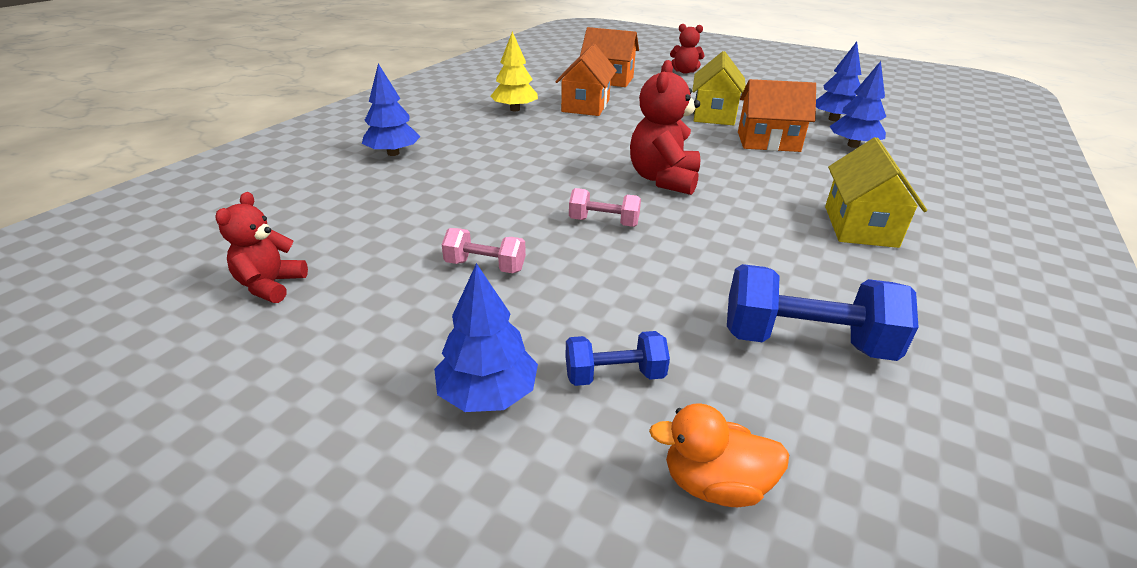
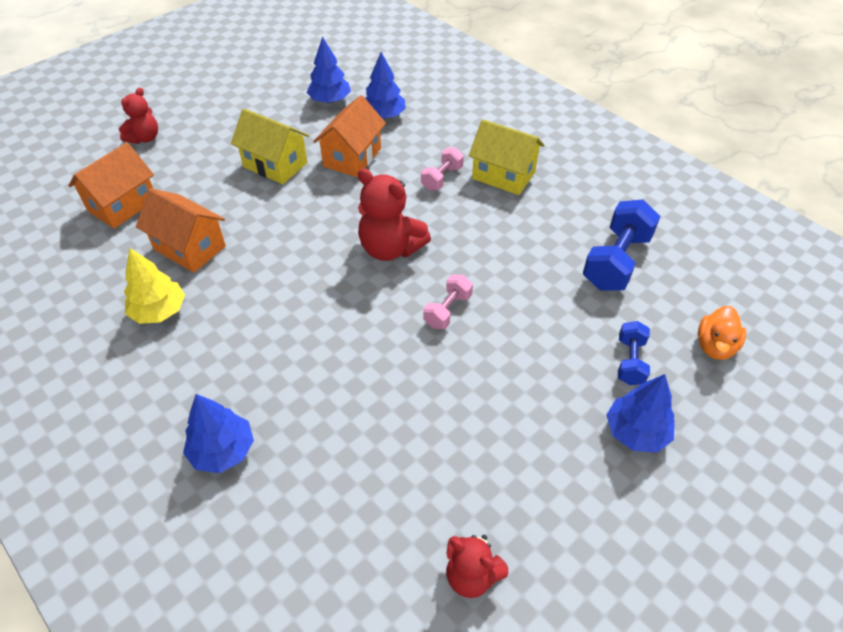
camera: 70 degrees left, 15 degrees up
(485, 266) = (488, 405): pink dumbbell -> pink dumbbell (442, 178)

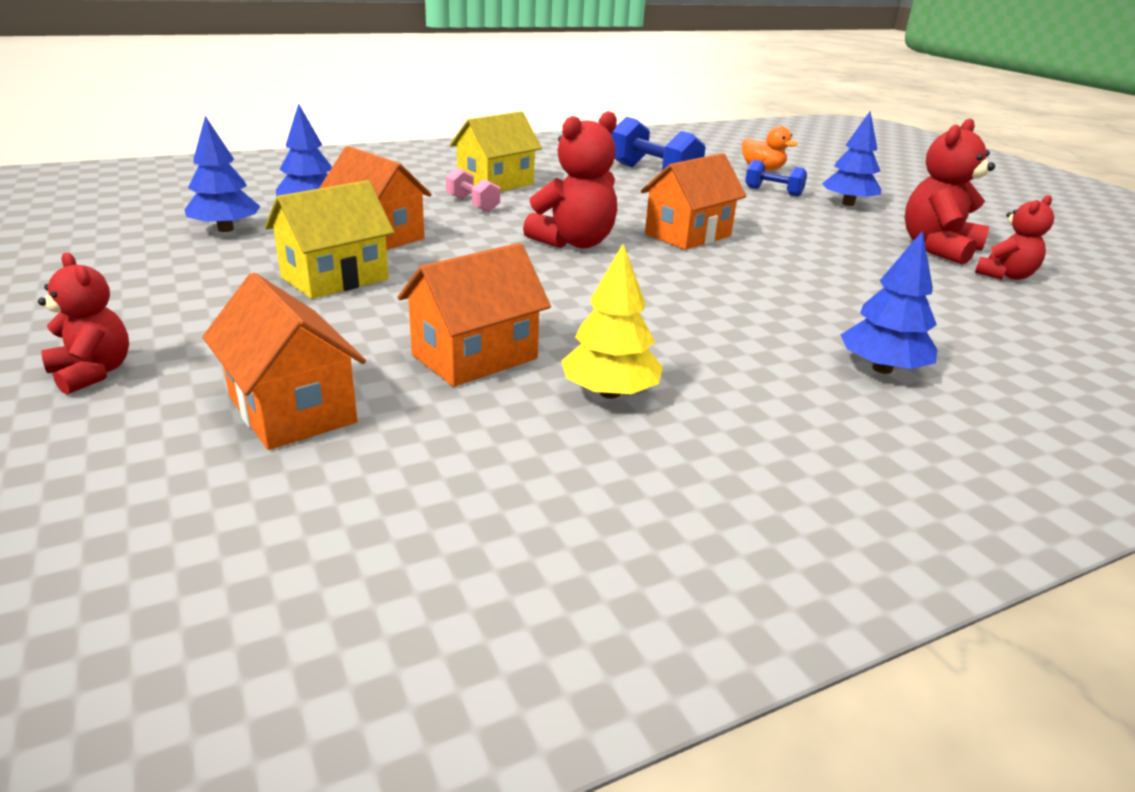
camera: 75 degrees left, 20 degrees down
(447, 310) = (688, 235): pink dumbbell -> orange house
(526, 515) = (938, 248): none -> red teddy bear

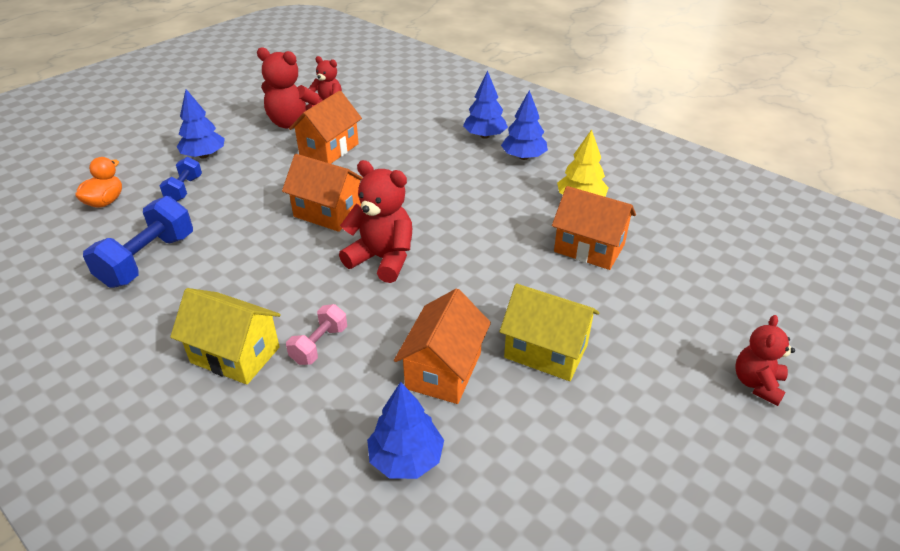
camera: 110 degrees left, 10 degrees up
(226, 229) = (507, 490): blue tree -> blue tree (523, 157)
(292, 409) = (696, 286): orange house -> orange house (329, 149)

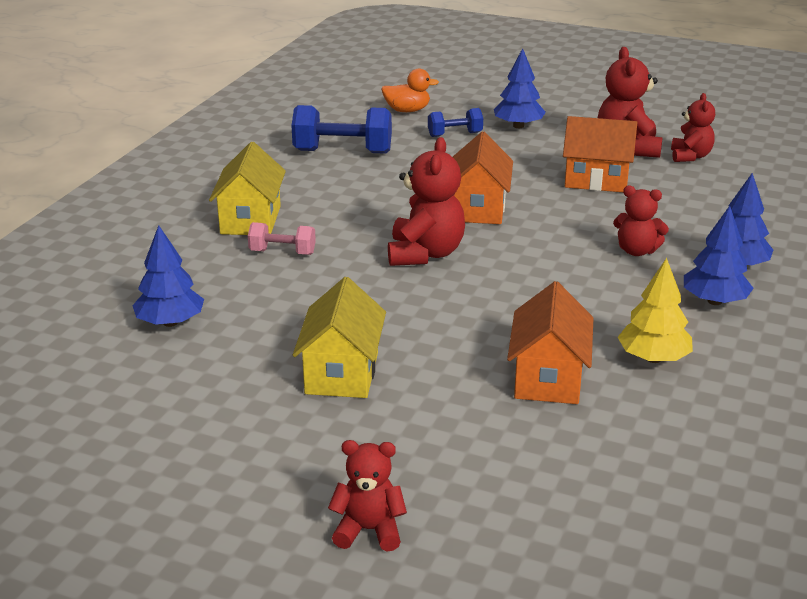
camera: 70 degrees right, 10 degrees down
(443, 164) = (636, 251): none -> red teddy bear
(444, 370) = (283, 320): orange house -> none

